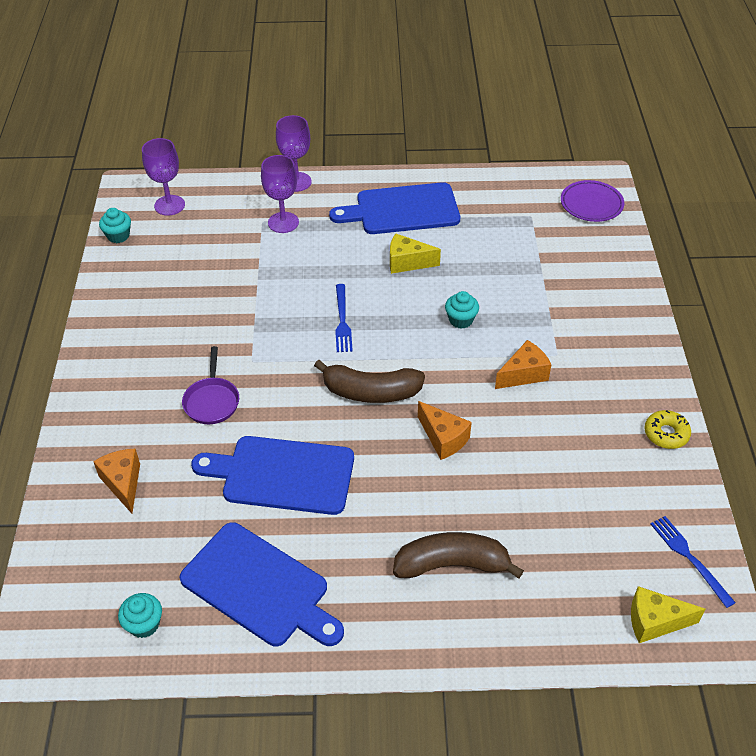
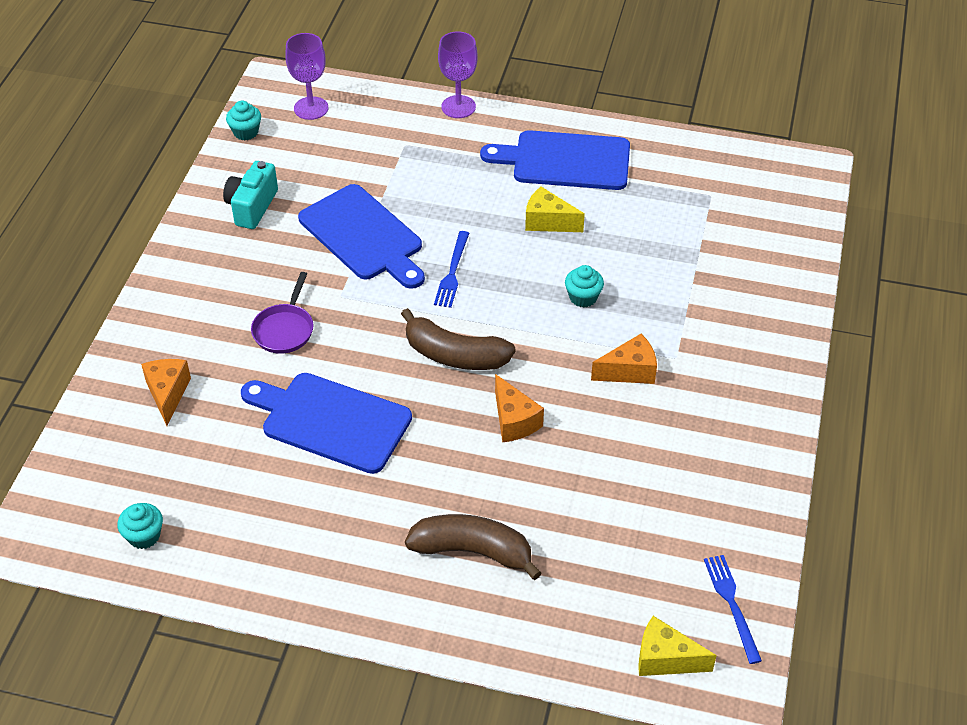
camera: 15 degrees right, 0 degrees up
(145, 299) = (252, 207): none -> turquoise camera
(260, 587) = (269, 527): blue cutting board -> blue cutting board (364, 236)
(283, 222) = (427, 150): purple goblet -> none
(591, 204) = (788, 195): purple plate -> none
(666, 434) = (763, 469): yellow donut -> none

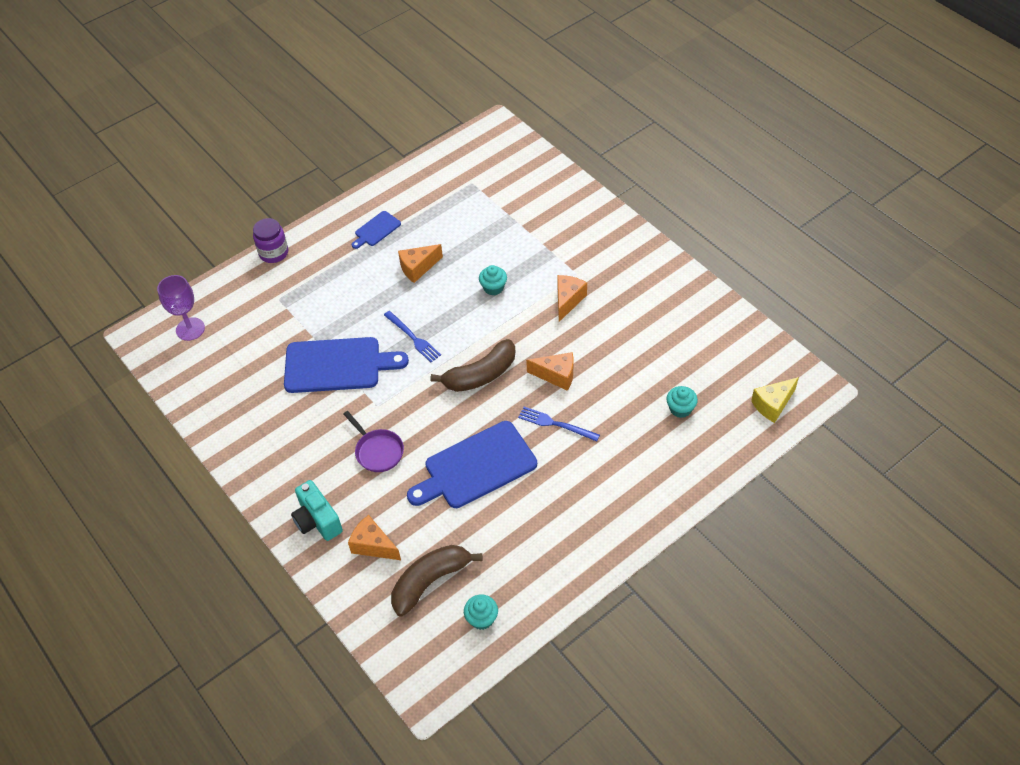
camera: 50 degrees left, 5 degrees up
(246, 132) = (174, 377): turquoise cupcake -> turquoise cupcake (680, 409)
(252, 207) = (249, 411): turquoise camera -> turquoise camera (317, 520)
(458, 107) = (274, 253): purple goblet -> purple jar
(473, 551) = (634, 450): brown banana -> brown banana (430, 581)
(548, 222) = (418, 268): yellow cheese -> orange cheese
(565, 161) = (376, 230): blue cutting board -> blue cutting board, size x0.49
(732, 604) = (760, 354): blue fork -> blue fork (556, 424)

